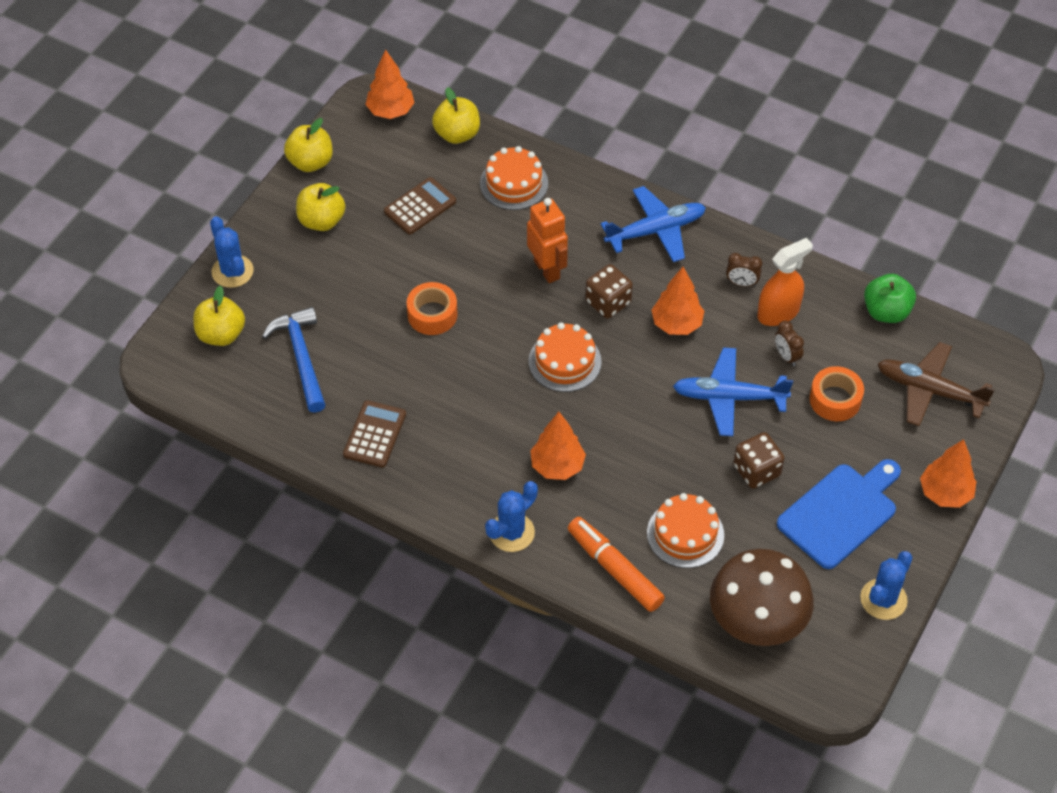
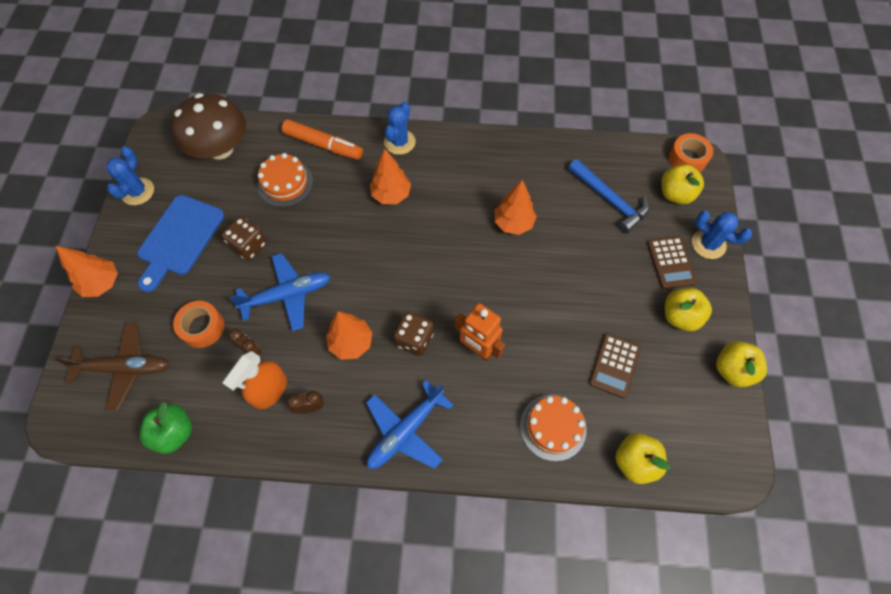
camera: 155 degrees right, 10 degrees up
(375, 434) = (524, 168): brown calculator -> brown calculator (670, 262)
(390, 111) = (710, 461): orange tree -> orange tree (513, 223)
(432, 314) = (542, 271): orange tape -> orange tape (687, 158)
(565, 361) = (424, 274): orange cake -> none

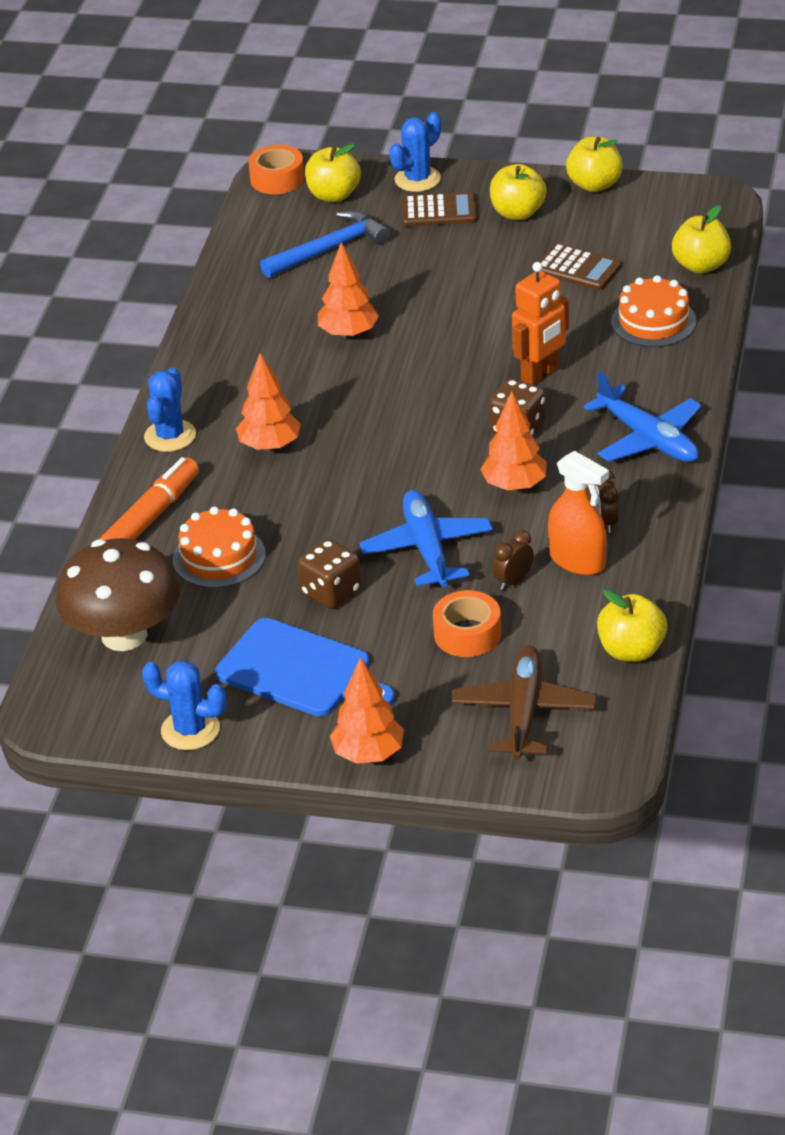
camera: 80 degrees left, 25 degrees down
(174, 432) = (631, 650): green apple -> yellow apple
(399, 142) = (170, 436): blue cactus -> blue cactus turned 75 degrees clockwise

